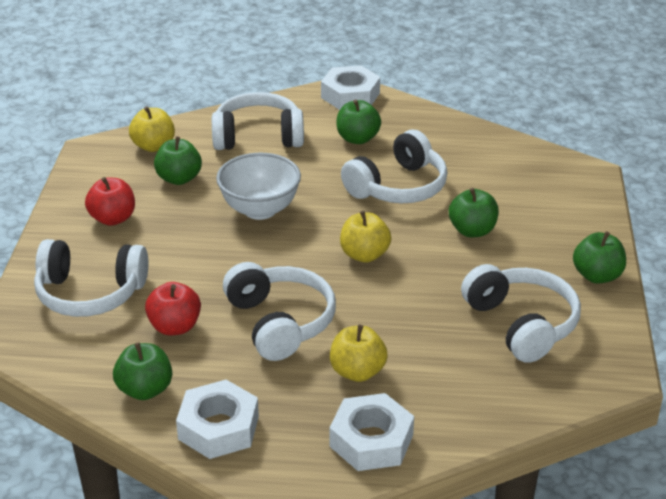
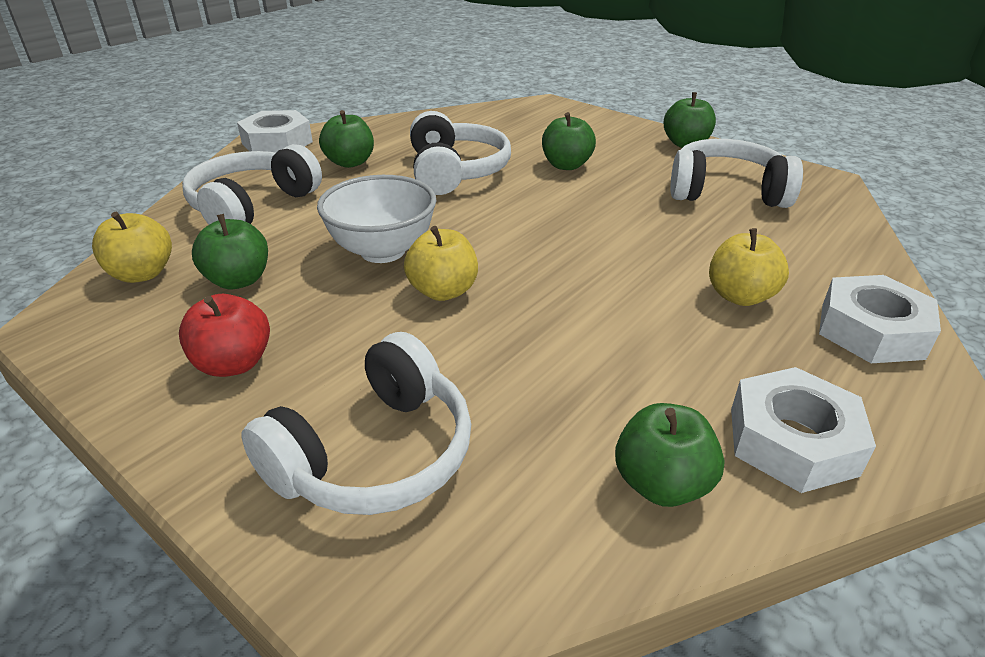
camera: 55 degrees left, 0 degrees up
(175, 327) = (539, 398): red apple -> none
(280, 322) = (608, 313): white headphones -> none
(364, 255) = (541, 223): yellow apple -> yellow apple (443, 291)

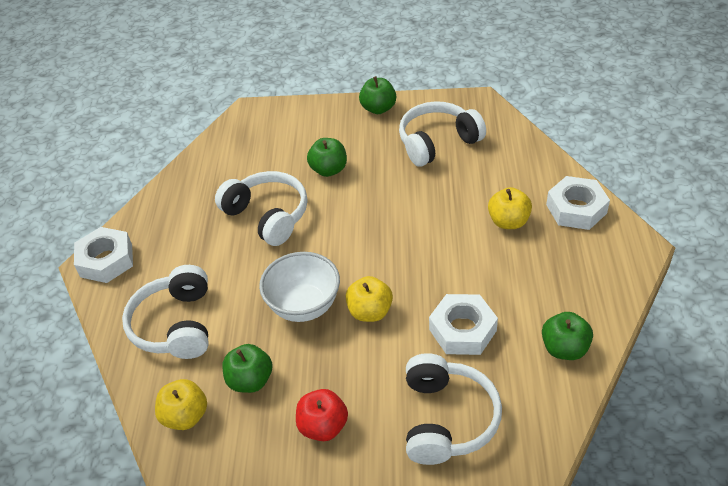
camera: 35 degrees left, 10 degrees up
(350, 162) = (187, 248): green apple -> none
(792, 441) = (591, 293): white nut -> white nut (462, 330)

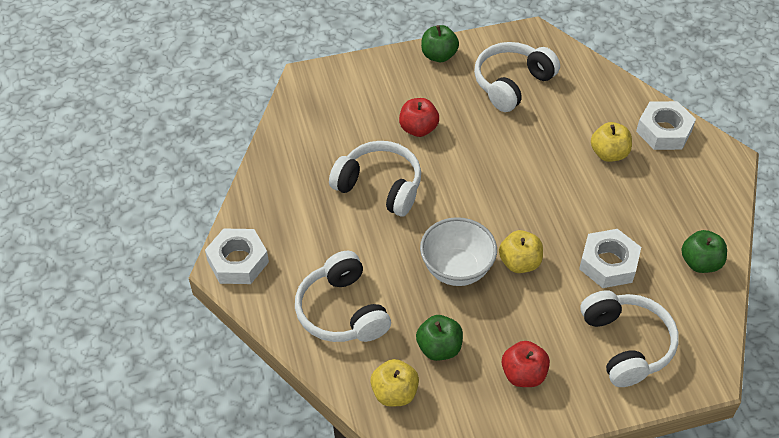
camera: 20 degrees left, 5 degrees up
(329, 170) = (418, 129): green apple -> red apple

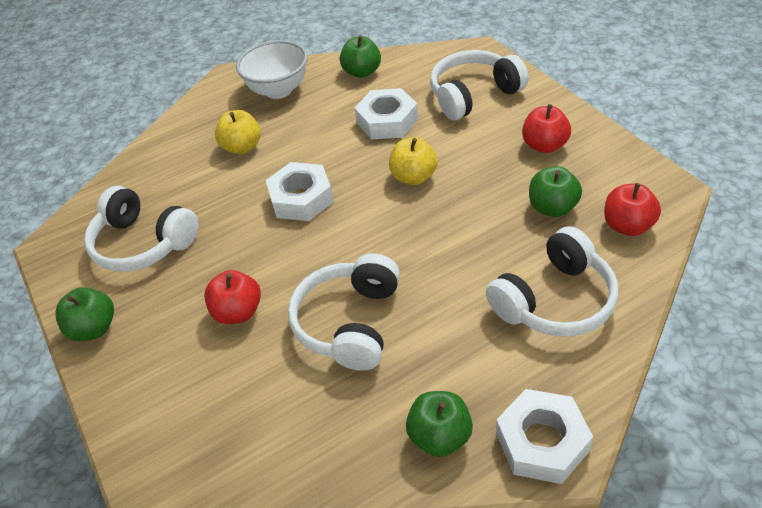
camera: 100 degrees left, 5 degrees down
(268, 212) = (440, 436): none -> green apple
(394, 393) = (628, 226): yellow apple -> red apple
(456, 269) = (445, 220): white bowl -> white bowl (278, 90)
(663, 131) = (202, 118): white nut -> white nut (301, 198)

